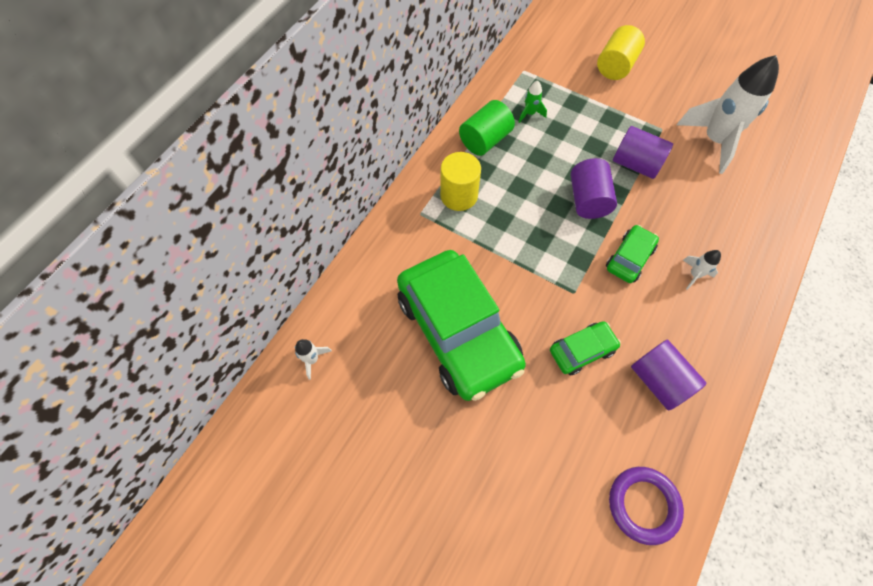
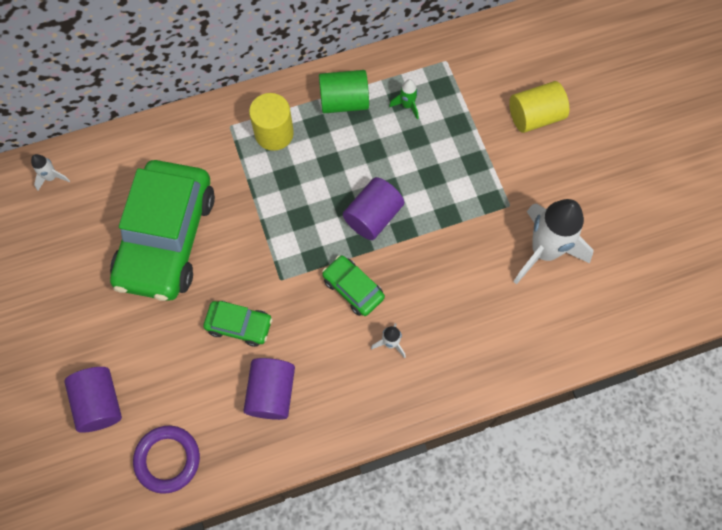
camera: 40 degrees right, 5 degrees up
(629, 258) = (353, 288): green car -> green car turned 120 degrees counterclockwise
(635, 164) = (448, 218): purple cylinder -> purple cylinder (99, 403)

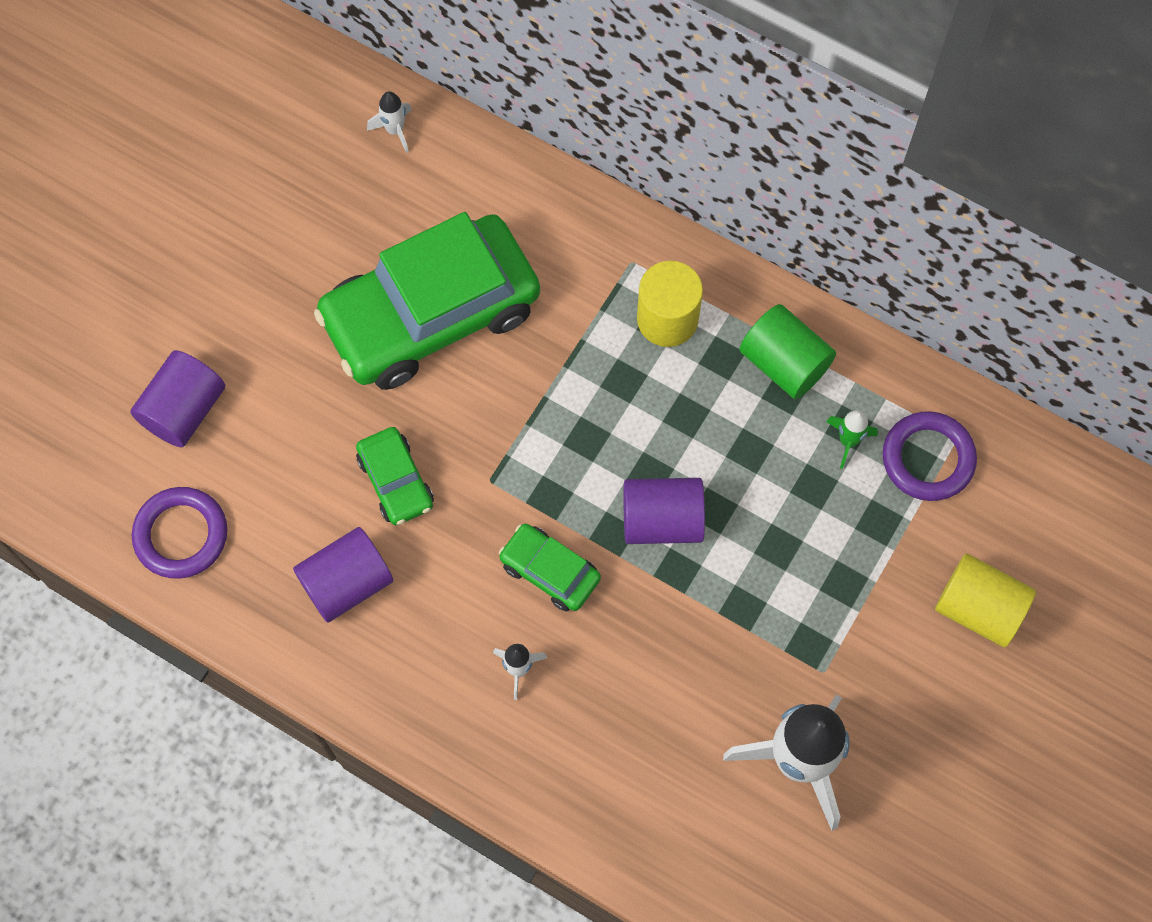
camera: 50 degrees right, 0 degrees up
(353, 288) = (549, 571): green car -> green car turned 60 degrees counterclockwise
(445, 80) = (928, 459): none -> purple ring

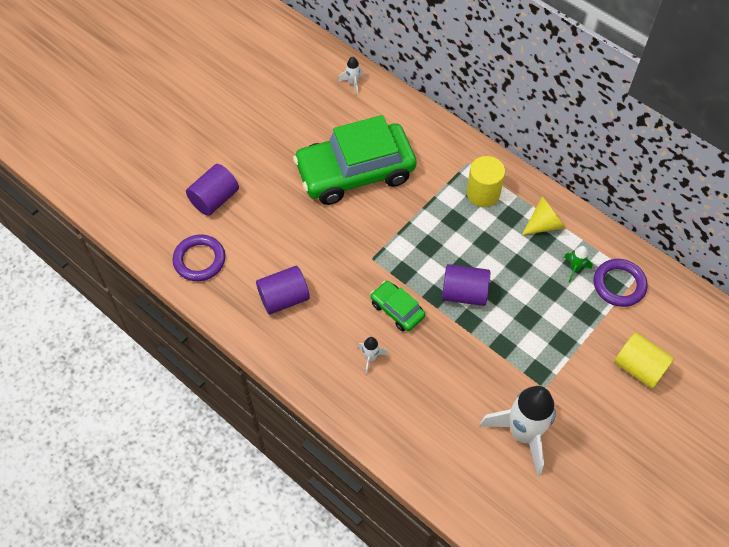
camera: 10 degrees right, 10 degrees down
(396, 481) = (321, 251): green car -> none
(784, 363) = (544, 224): green cylinder -> yellow cone

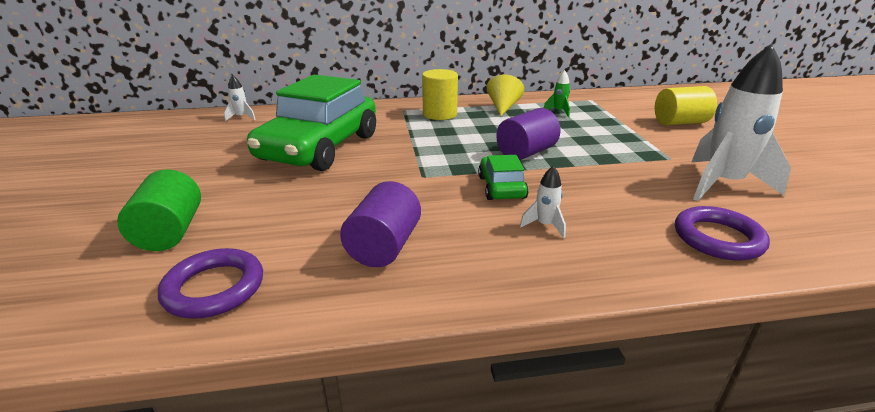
camera: 50 degrees left, 30 degrees down
(214, 199) = (170, 232): purple cylinder -> green cylinder
(397, 310) = (501, 187): green car -> green car turned 90 degrees clockwise
(619, 285) = (592, 105): purple ring -> purple ring (718, 238)

